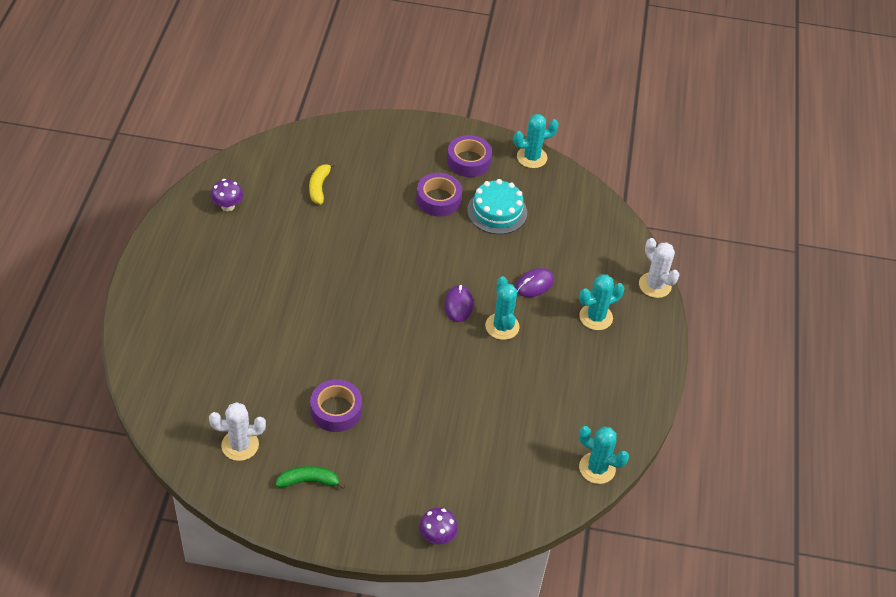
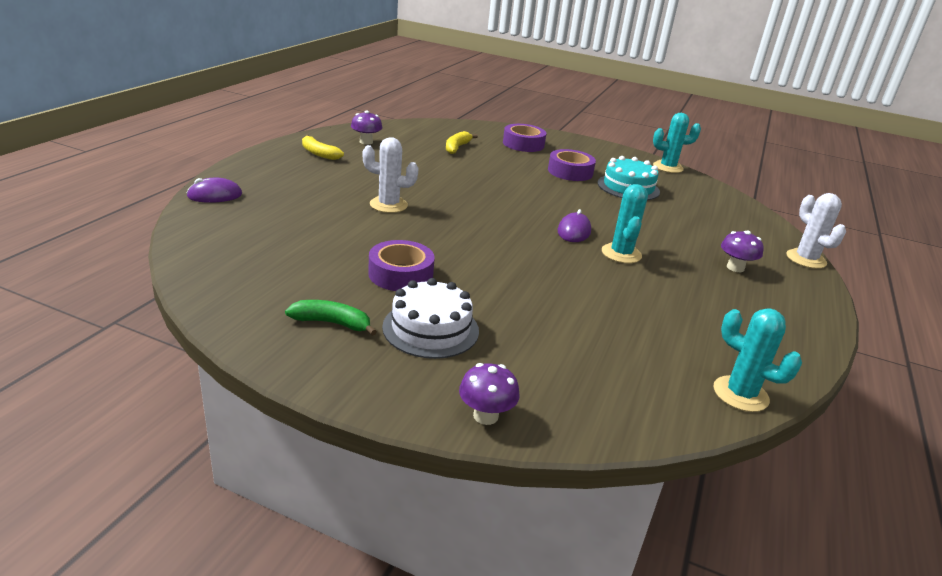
camera: 15 degrees right, 20 degrees down
(193, 245) = (319, 153): none -> yellow banana
(240, 445) = (268, 277): white cactus -> white cactus (388, 205)
(378, 466) = (430, 329): none -> white cake
(468, 161) = (605, 159): purple tape -> purple tape (523, 144)
(534, 284) = (663, 234): purple mouse -> purple mouse (215, 195)
(596, 317) = (735, 268): turquoise cactus -> purple mushroom

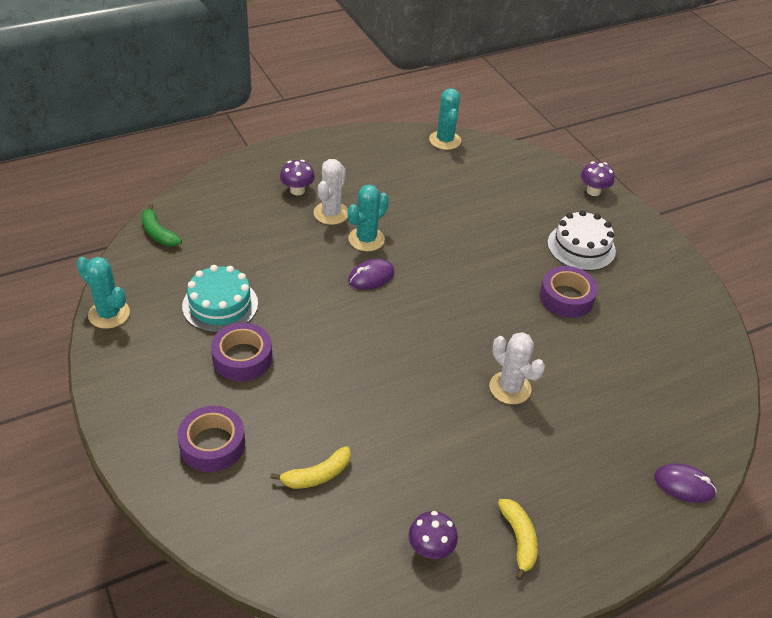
camera: 140 degrees left, 15 degrees up
(332, 323) = (643, 278): green banana -> green banana (158, 233)
(806, 259) = (225, 171): white cactus -> white cactus (331, 213)

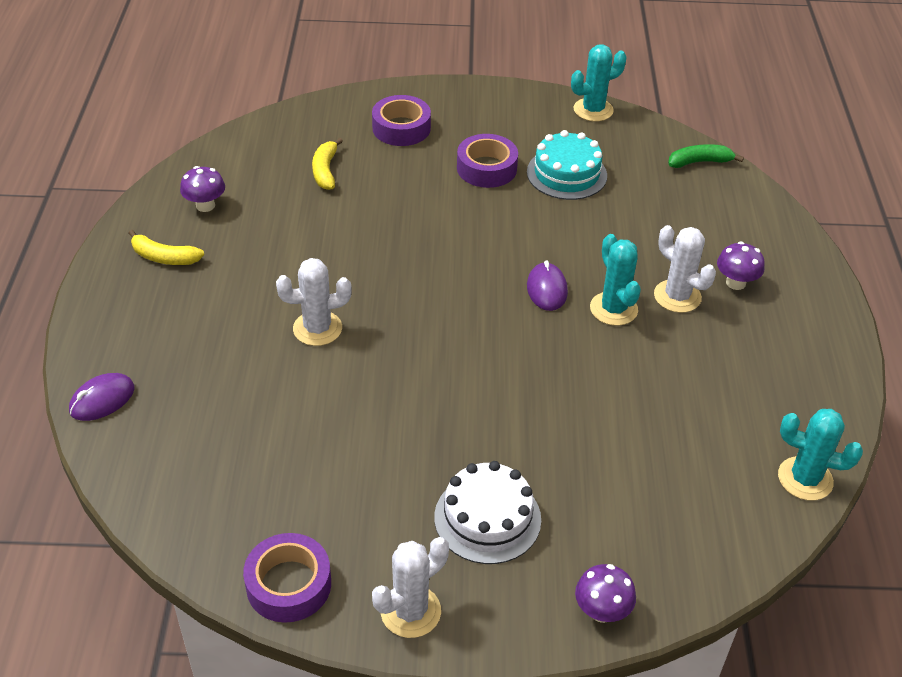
camera: 120 degrees right, 0 degrees up
(566, 298) = (407, 447): purple tape -> purple tape (288, 584)
(664, 257) = (410, 611): none -> white cactus

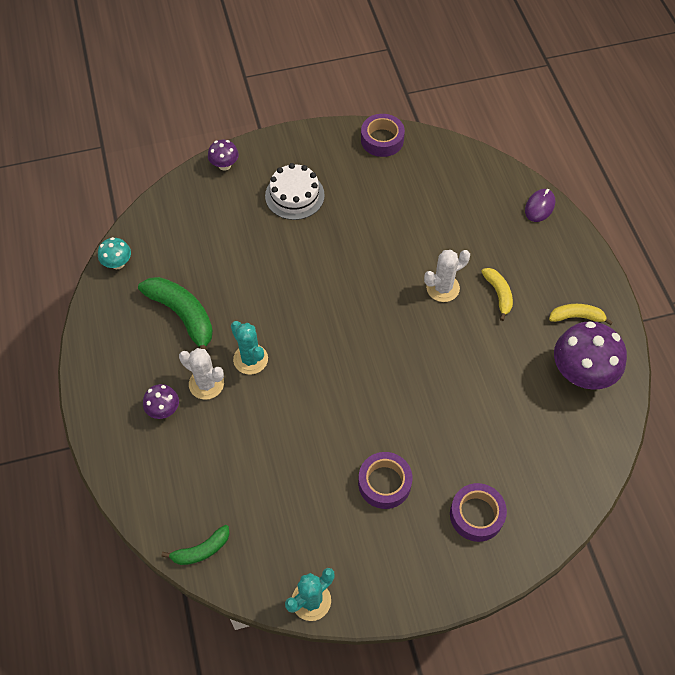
camera: 165 degrees right, 15 degrees up
(205, 205) = (581, 373): purple mushroom -> purple mushroom, size x1.99
(325, 171) = (513, 439): yellow banana -> yellow banana (498, 294)
(410, 611) = (318, 142): white cactus -> none
(547, 289) = (301, 364): purple mouse -> none
(566, 174) = (315, 497): turquoise cake -> none
(702, 381) = (183, 315): none -> green banana
(805, 479) = (118, 263): turquoise cactus -> turquoise mushroom

